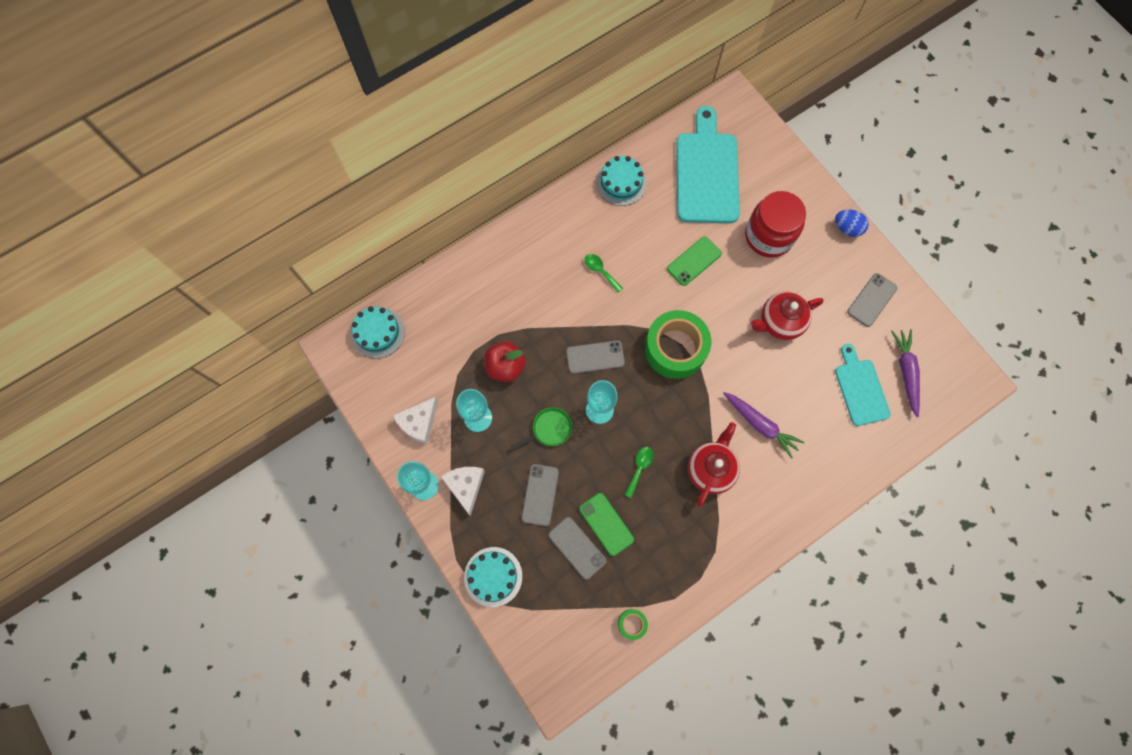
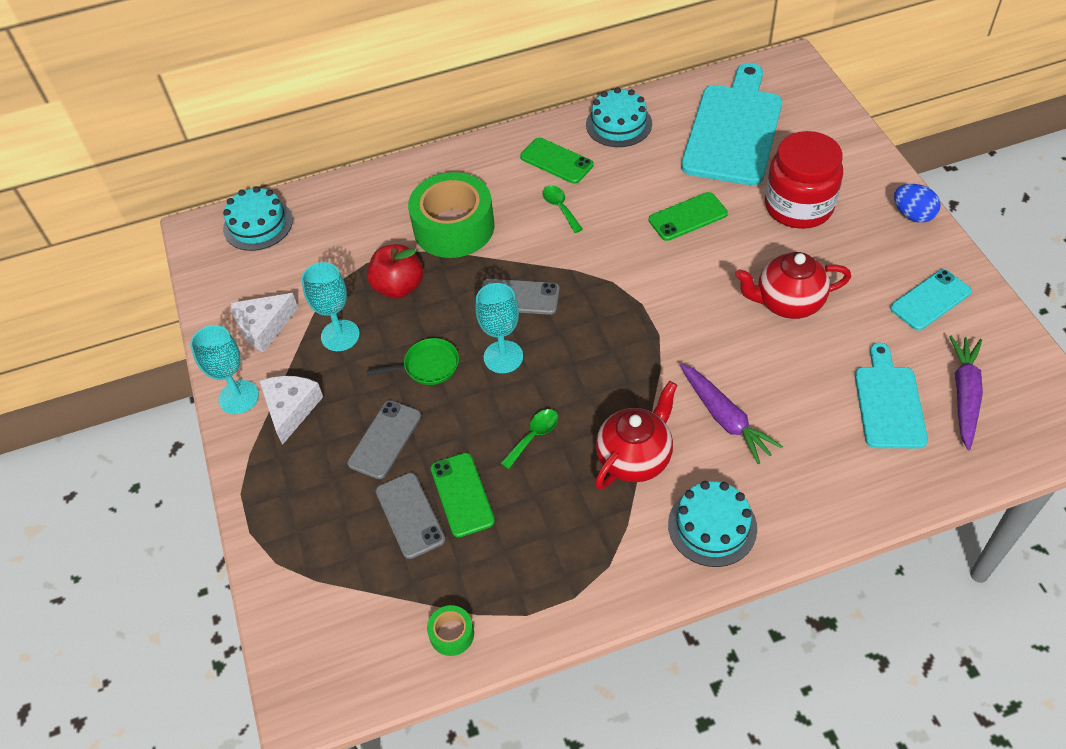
camera: 20 degrees right, 20 degrees down
(493, 576) = (280, 525): turquoise cake -> turquoise cake (712, 526)
(585, 227) = (556, 161): none -> green phone
(675, 349) = (631, 307): green tape -> green tape (454, 227)
(872, 300) = (930, 300): grey phone -> turquoise phone

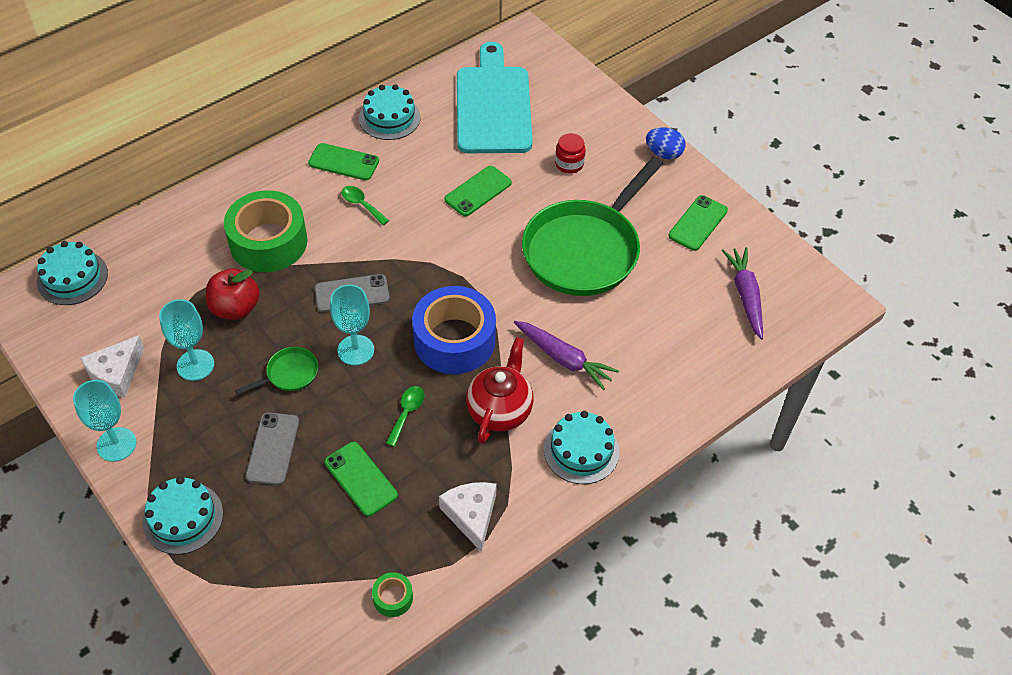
camera: 25 degrees left, 0 degrees up
(273, 488) = (183, 518): none -> turquoise cake
(291, 409) = (173, 443): white cheese -> white cheese (471, 515)
(410, 515) = (320, 508): grey phone -> none
(610, 370) = (454, 340): none -> blue tape
(787, 303) = (585, 249): red teapot -> green pan
(798, 206) = (569, 164): red jar -> red jar, size x0.48
(888, 403) = (689, 315): turquoise cutting board -> none
(930, 300) = (698, 223): turquoise phone -> green phone

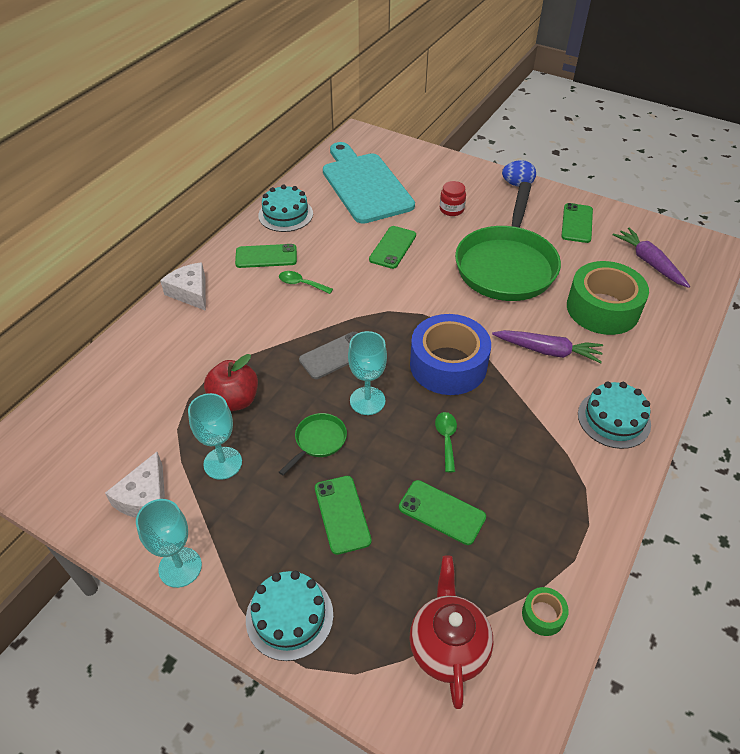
camera: 20 degrees left, 5 degrees down
(72, 277) = (55, 423): turquoise cake -> none
(268, 242) = (234, 336): green tape -> green tape (602, 309)
(273, 448) = (342, 514): grey phone -> green phone
(471, 515) = (561, 508): white cheese -> white cheese (190, 292)
(500, 410) = (524, 409): red teapot -> red teapot (448, 647)

